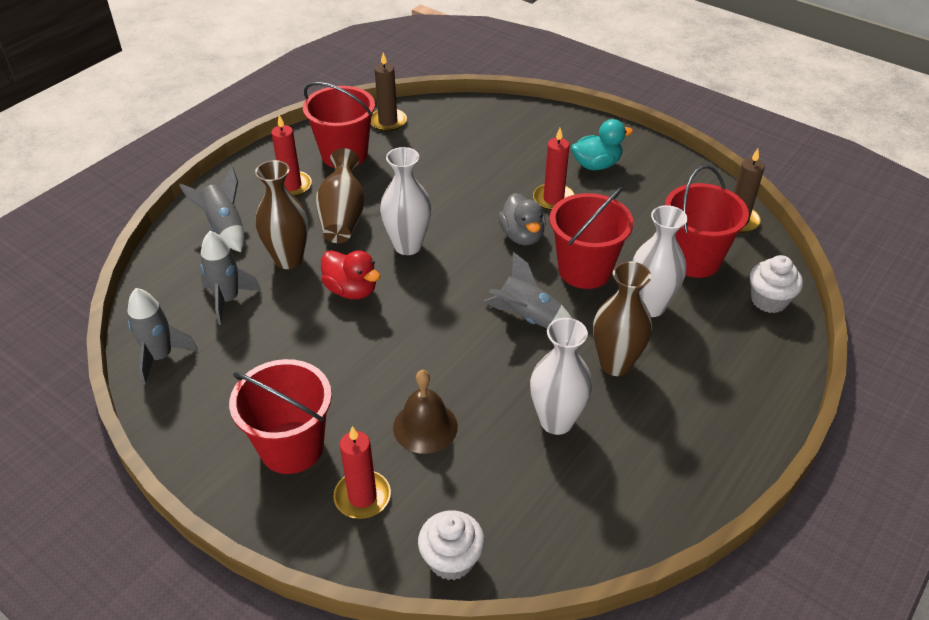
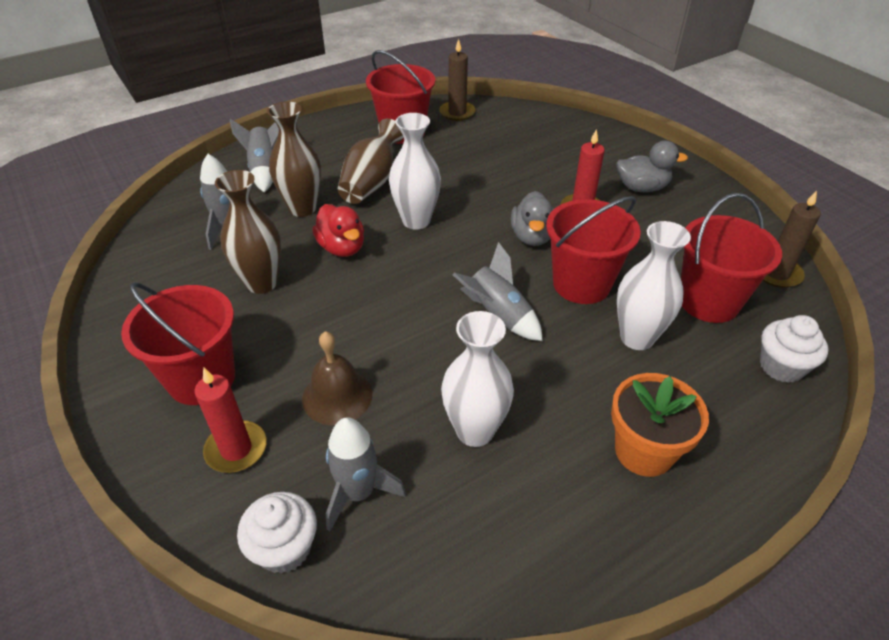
camera: 20 degrees right, 0 degrees up
(161, 357) = (144, 265): grey rocket -> grey rocket (358, 493)
(291, 186) = (341, 148): red candle -> none
(596, 165) = (641, 188): turquoise duck -> grey duck
(615, 364) = (569, 388): brown vase -> brown vase (262, 283)
(694, 398) = (644, 451): none -> orange flower pot

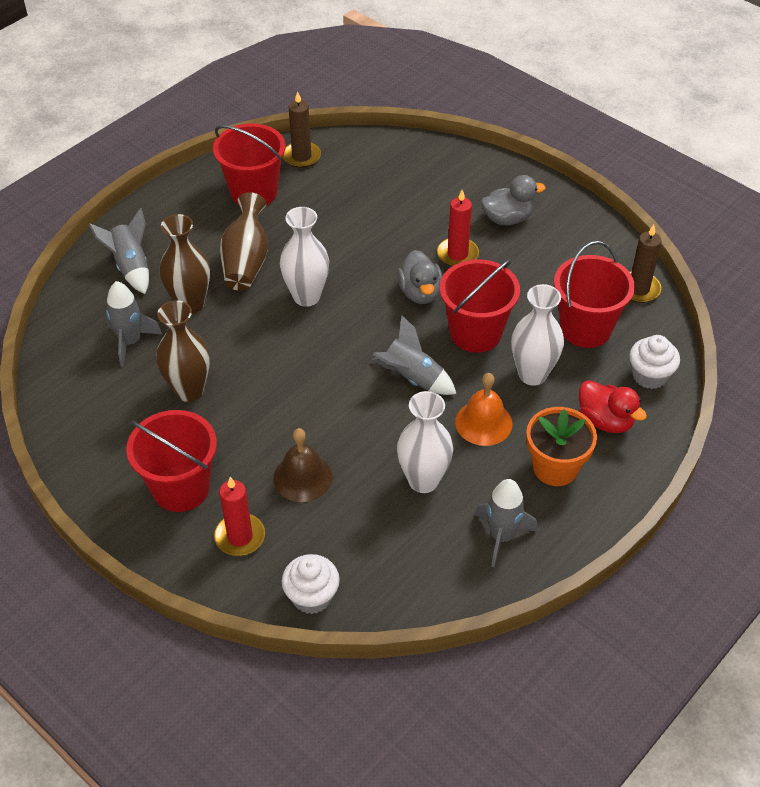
camera: 15 degrees left, 5 degrees up
(342, 248) = (248, 339): red duck -> red duck (605, 421)
(358, 493) = (350, 547): grey rocket -> grey rocket (502, 536)
(566, 379) = (483, 423): none -> orange bell

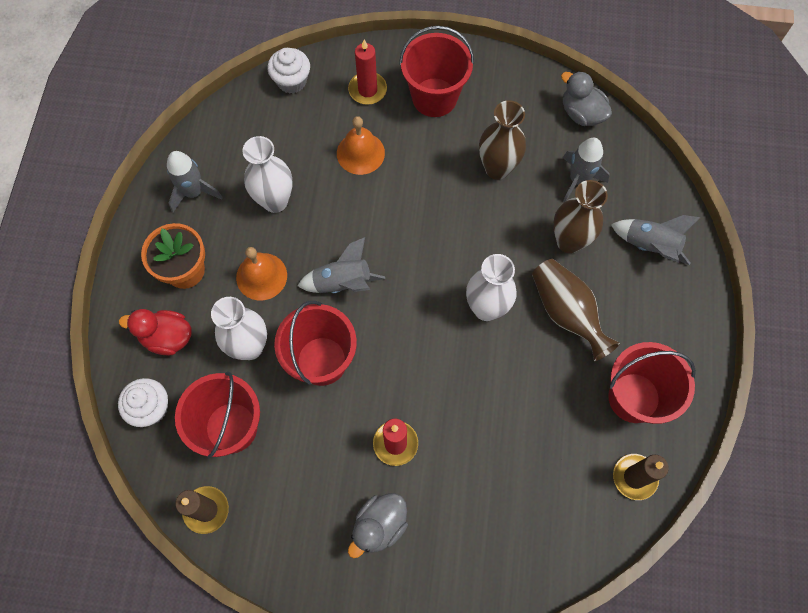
camera: 145 degrees right, 20 degrees up
(302, 477) = (360, 153): brown bell -> orange bell
(420, 293) = (397, 375): grey duck -> grey duck (581, 113)

